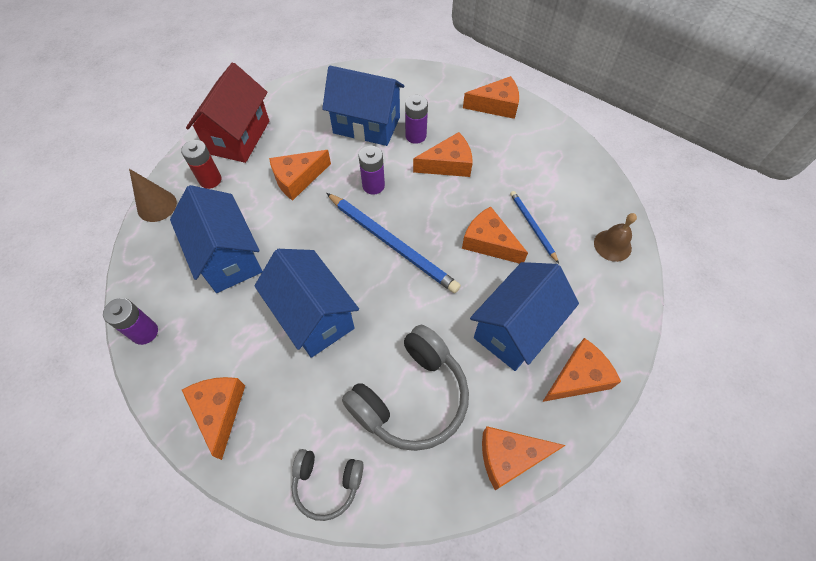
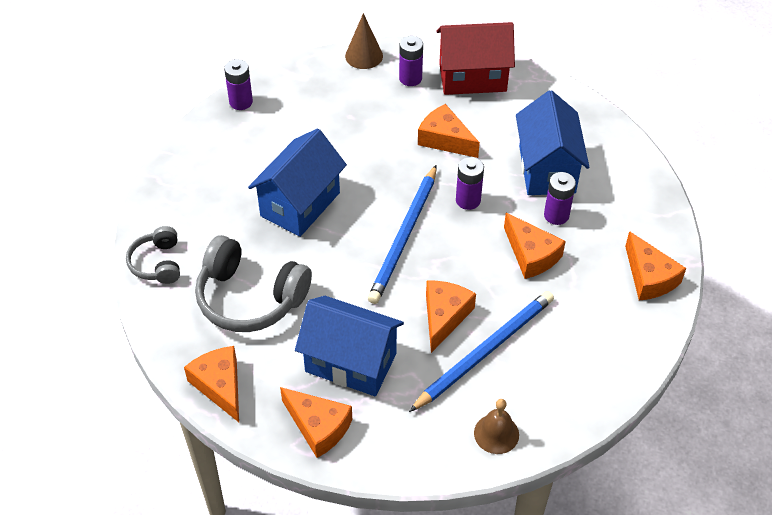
camera: 70 degrees right, 10 degrees down
(210, 180) = (410, 78): red battery -> purple battery
(219, 411) = (192, 174): orange cheese -> none
(228, 257) = (333, 124): blue house -> none
(532, 226) = (485, 351): blue pencil -> blue pencil, size x1.85

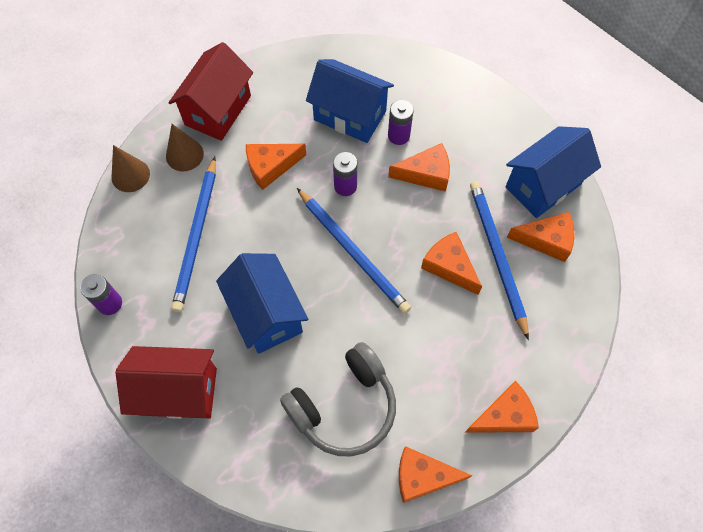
camera: 60 degrees left, 15 degrees up
(158, 263) = (256, 469): grey headphones -> none
(194, 181) = (178, 391): none -> red house
(339, 124) = (196, 236): none -> blue pencil
(351, 362) = (455, 359): blue house -> blue house (543, 185)
(410, 78) = (184, 155): purple battery -> brown cone
(496, 433) = (573, 289): brown bell -> none
(649, 277) = (491, 112): orange cheese -> orange cheese (546, 240)

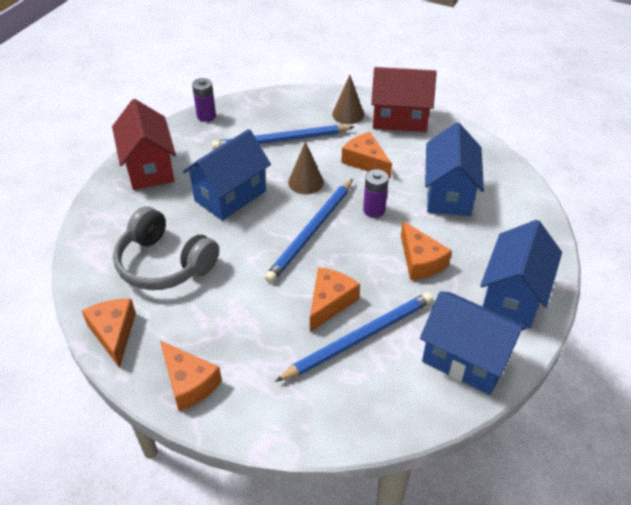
camera: 70 degrees right, 20 degrees down
(130, 175) = (314, 94): brown cone -> brown cone (305, 182)
(398, 135) = (449, 231): purple battery -> none
(490, 122) = (513, 296): none -> blue house
(546, 240) = (400, 376): orange cheese -> none

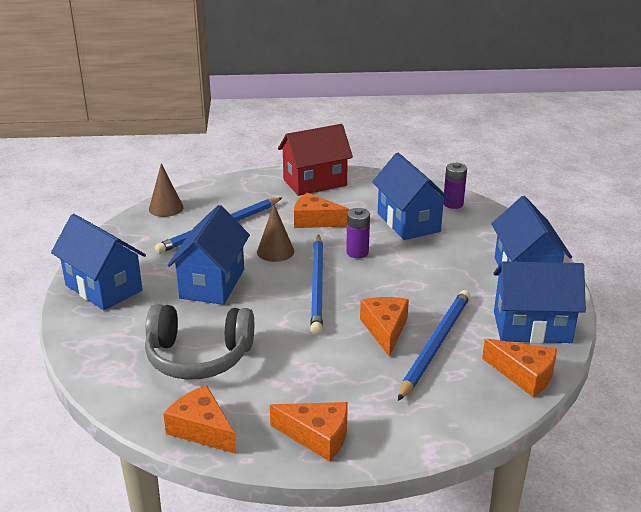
camera: 30 degrees left, 15 degrees down
(149, 168) = (104, 288): red house -> blue house
(206, 116) = (124, 230): purple battery -> purple battery (453, 204)
(348, 114) = (264, 191): brown cone -> brown cone (166, 208)
(420, 261) = (431, 275): orange cheese -> orange cheese (524, 375)

